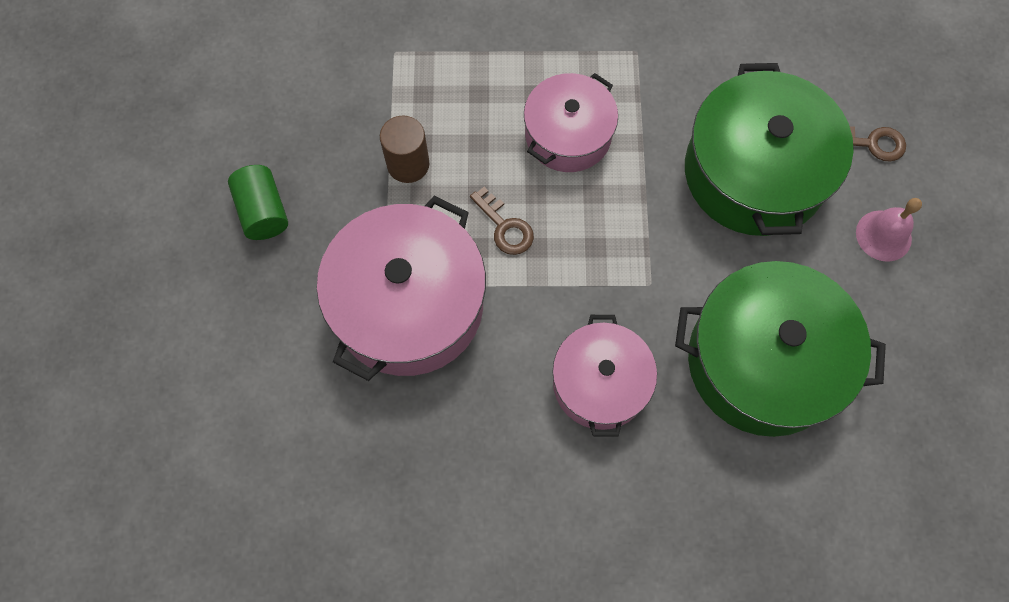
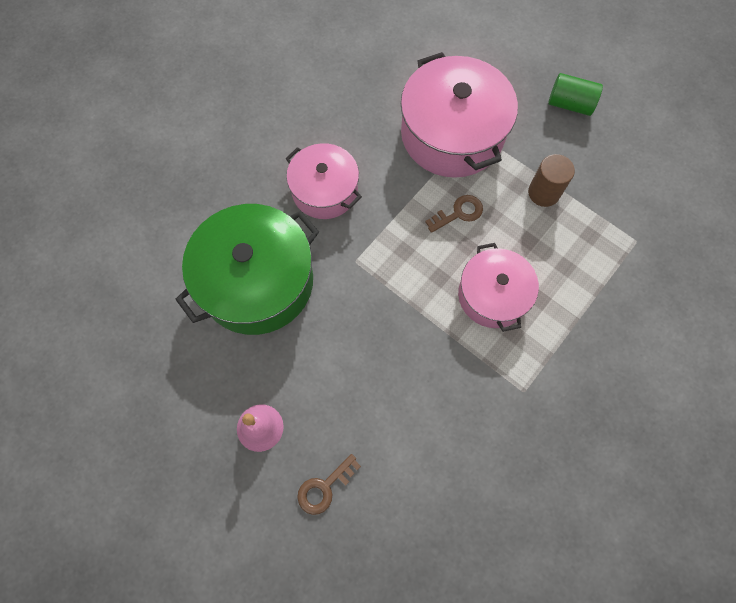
camera: 130 degrees right, 0 degrees up
(505, 227) = (458, 213): brown key -> brown key turned 150 degrees clockwise
(754, 172) = (371, 386): green pot -> none

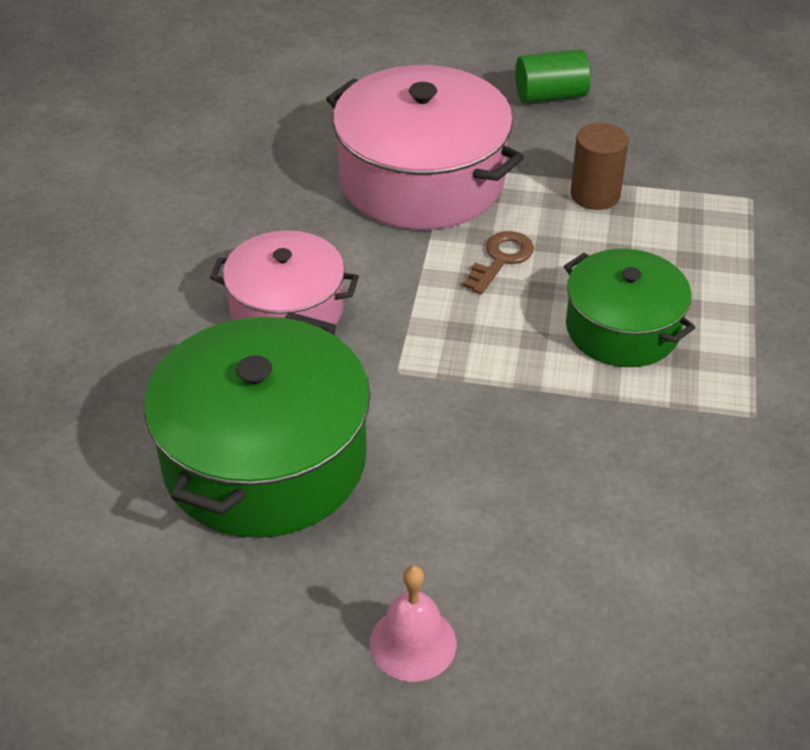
camera: 30 degrees left, 25 degrees down
(324, 487) = (575, 670): brown key -> none
(492, 295) = (622, 328): pink pot -> green pot

